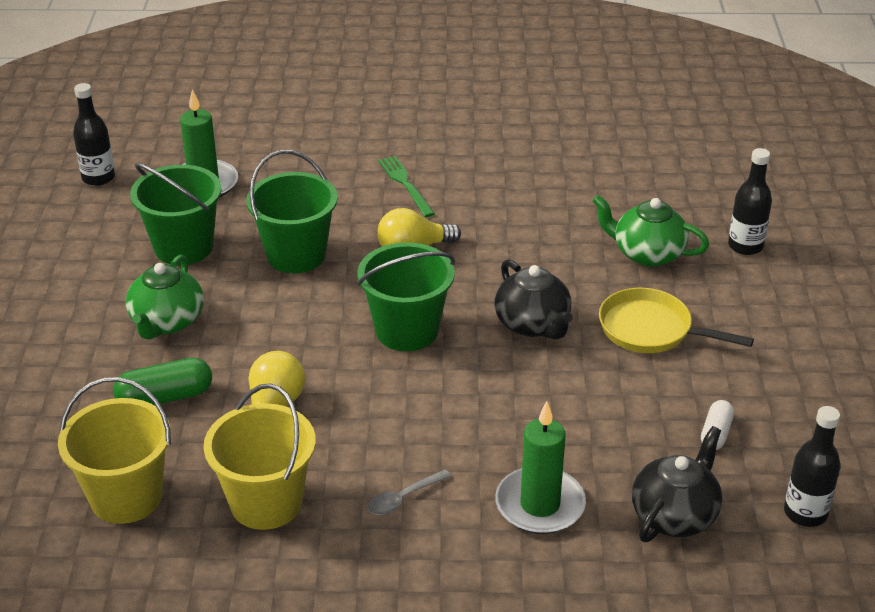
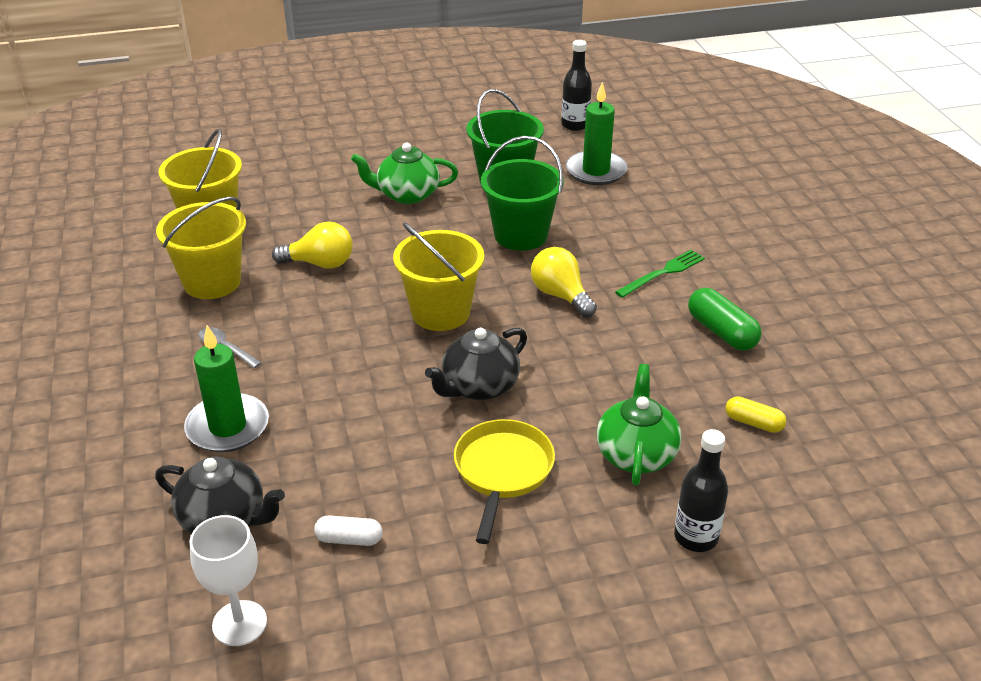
camera: 75 degrees right, 0 degrees up
(165, 397) = (319, 213): green capsule -> green capsule (721, 332)
(407, 330) = (440, 312): green bucket -> yellow bucket
(626, 188) = (753, 423): none -> yellow capsule
(805, 513) = (239, 623): black bottle -> white goblet

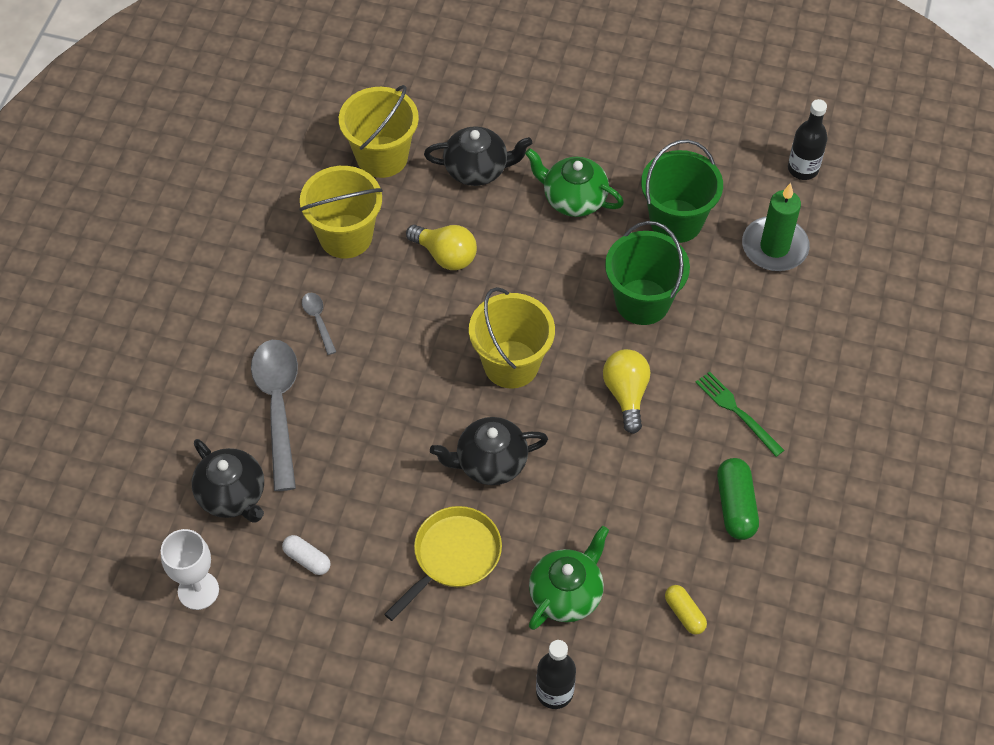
camera: 30 degrees right, 20 degrees up
(228, 427) = (278, 407): green candle -> grey spoon
(306, 203) = (477, 169): none -> black teapot
(662, 273) = (737, 411): green fork -> green fork turned 120 degrees counterclockwise

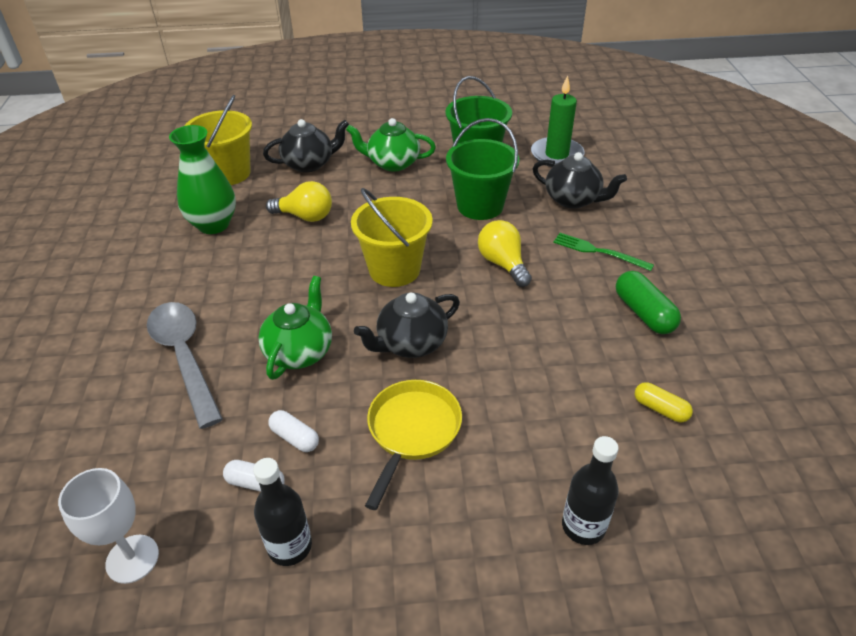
camera: 20 degrees left, 15 degrees down
(232, 495) = (154, 447): black teapot -> black teapot (573, 200)
(318, 320) = (206, 284): grey spoon -> none
(346, 236) = (213, 225): yellow bucket -> green vase
(351, 527) = (295, 438): none -> white capsule
(566, 593) = (541, 428): green teapot -> green teapot (300, 351)
(803, 169) = (547, 115): black bottle -> black bottle (290, 546)

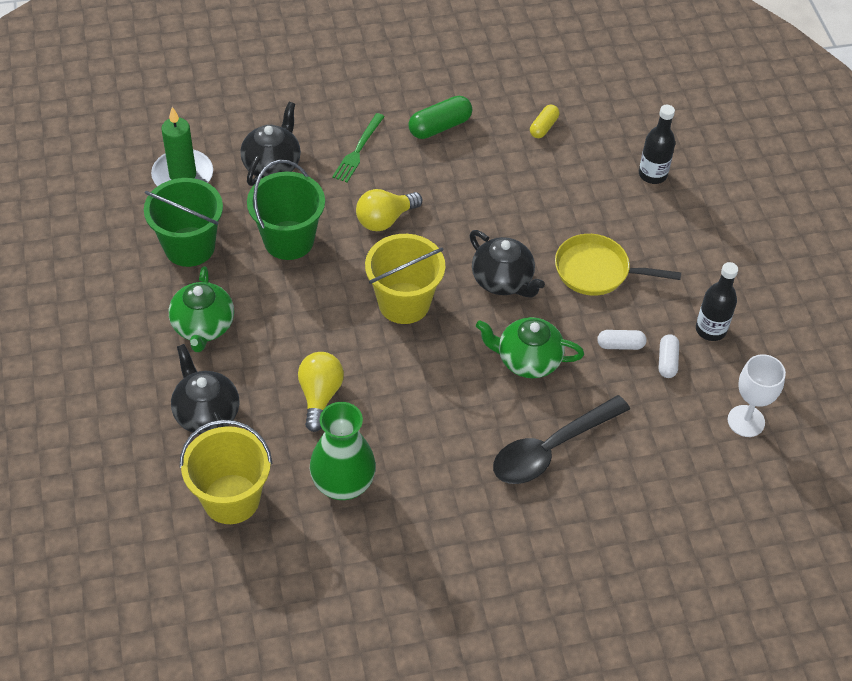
camera: 100 degrees left, 10 degrees up
(184, 357) = (551, 449): grey spoon -> black spoon
(295, 438) = (620, 345): white capsule -> white capsule turned 60 degrees clockwise

